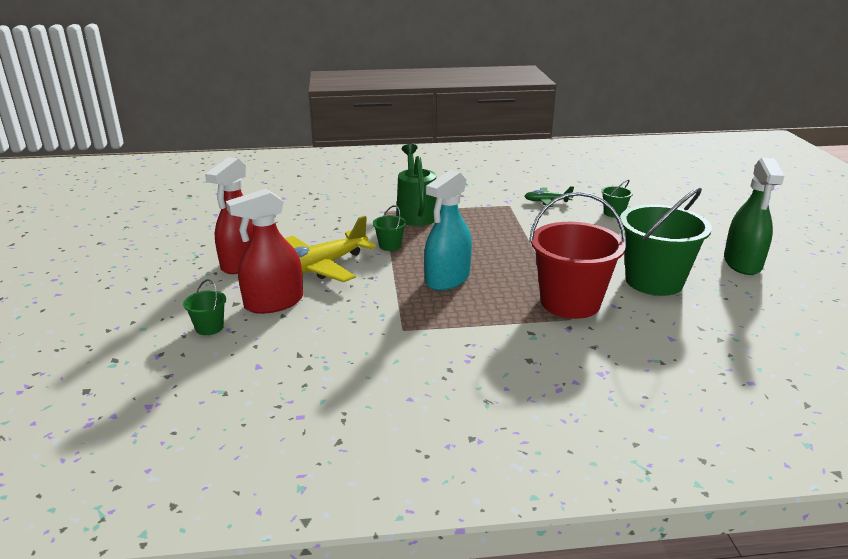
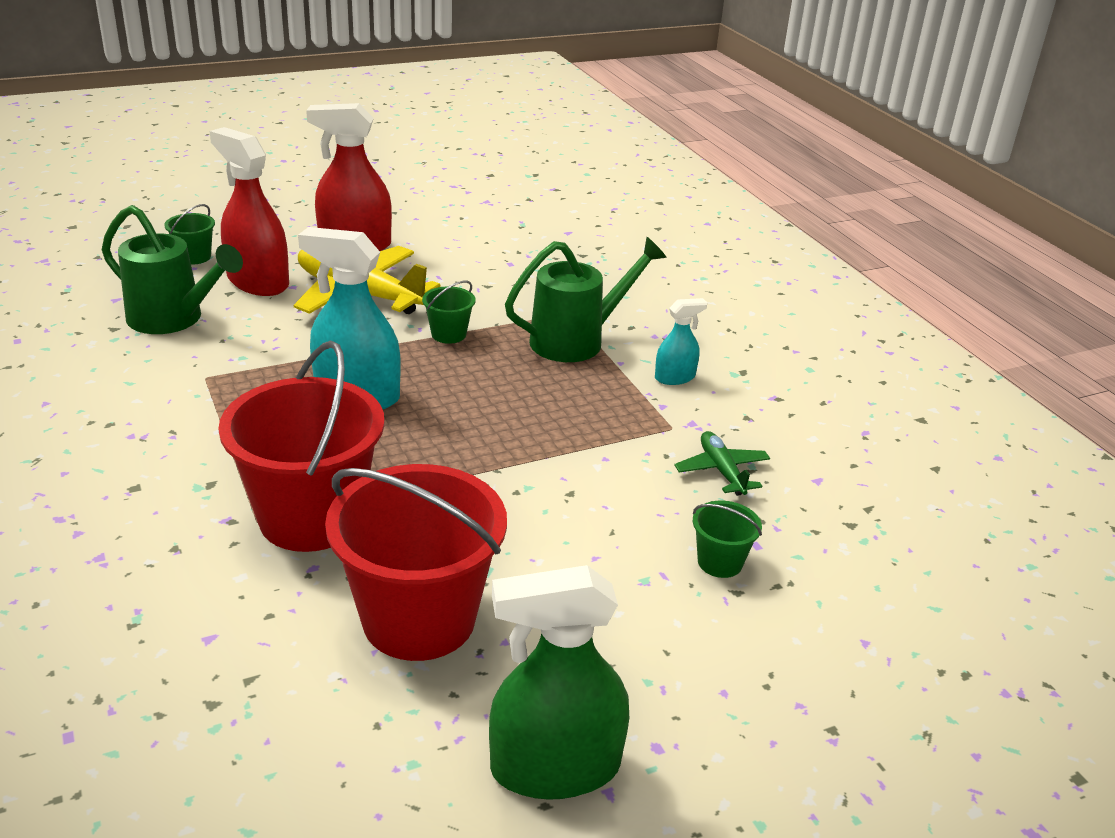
camera: 70 degrees right, 5 degrees up
(311, 339) = (174, 319): none -> green watering can
(464, 197) = (675, 377): none -> turquoise spray bottle
(654, 281) = (419, 619): green bucket -> red bucket

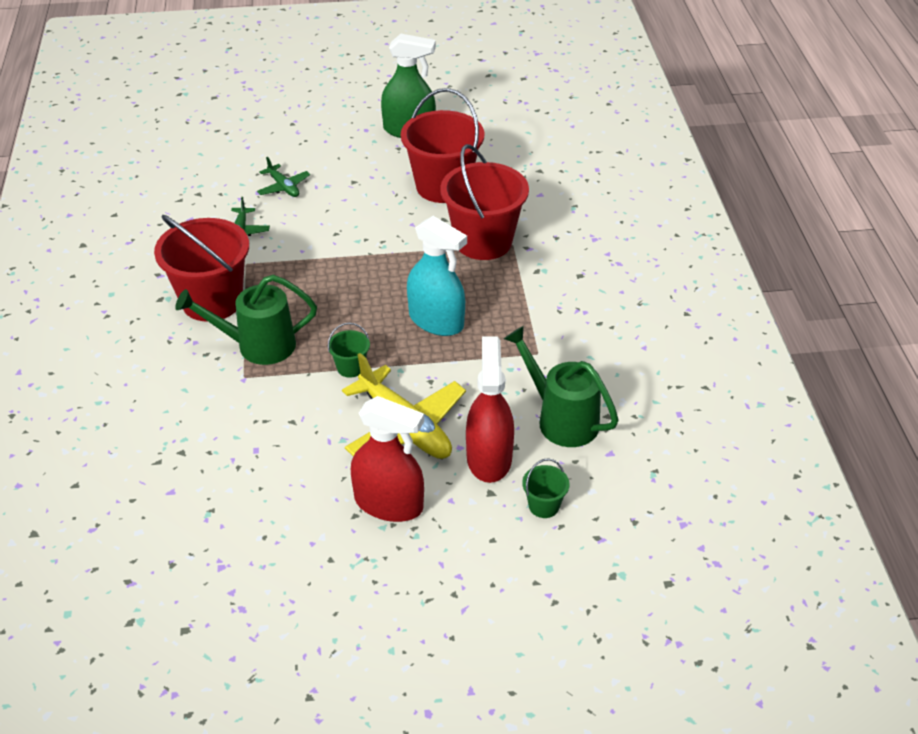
camera: 160 degrees left, 10 degrees up
(258, 281) = (489, 458): red spray bottle -> red spray bottle turned 150 degrees counterclockwise
(675, 377) = (212, 301): turquoise spray bottle -> red bucket
(720, 562) = (283, 187): green bucket -> green plane

